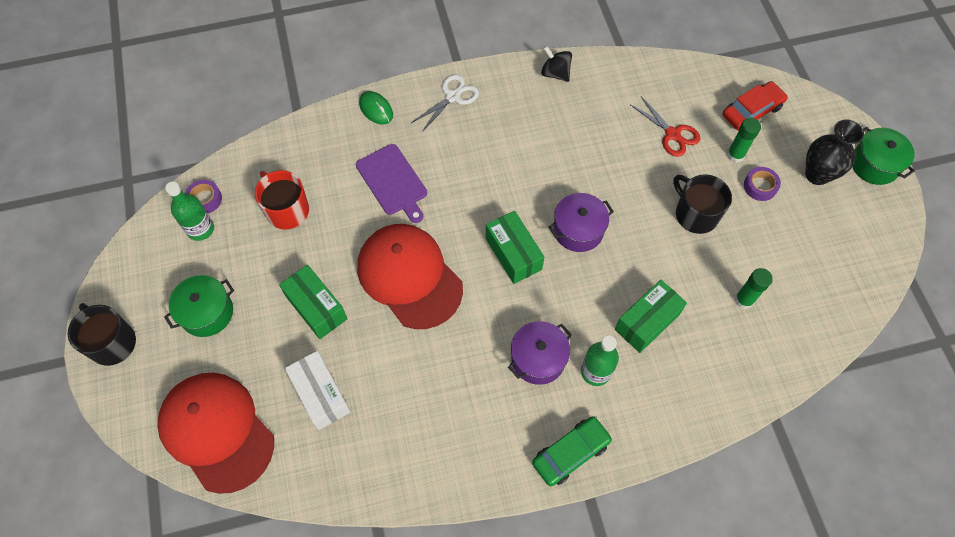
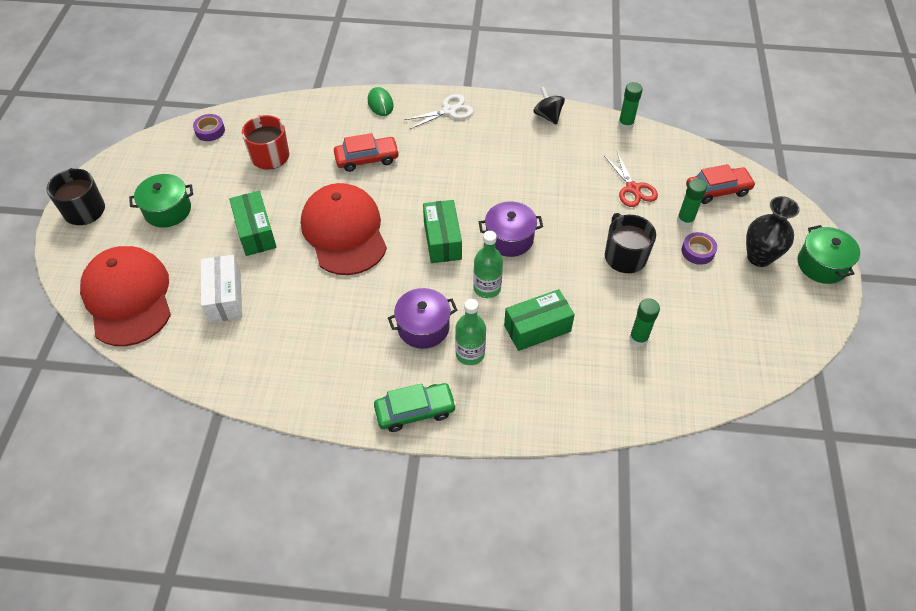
camera: 20 degrees right, 10 degrees down
(200, 229) = (195, 150): green bottle -> green bottle (487, 288)
(393, 182) = (367, 159): purple cutting board -> red car
(636, 60) = (625, 124): none -> green glue stick

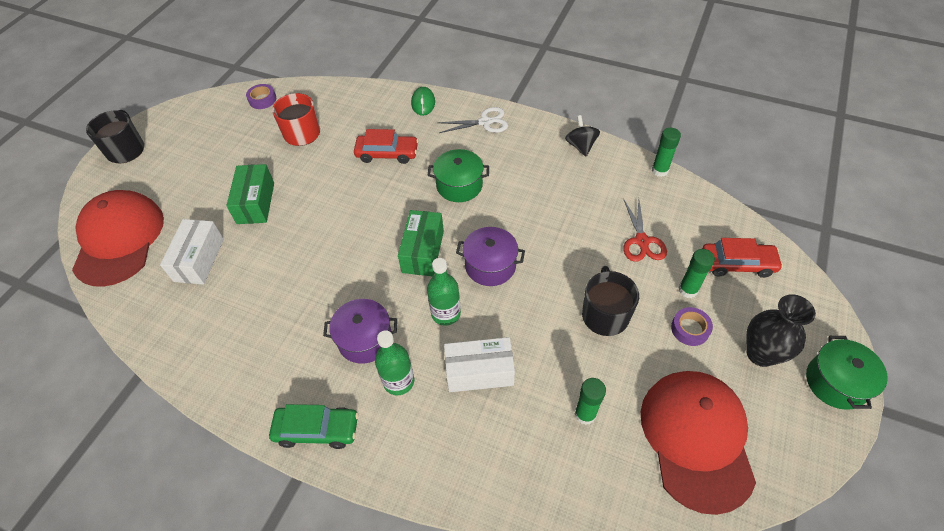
camera: 20 degrees right, 0 degrees up
(167, 210) = (192, 165): green pot -> green pot (459, 185)
(344, 232) = (334, 221): red cap -> red cap (696, 439)
(537, 328) = (479, 372): green box -> white box

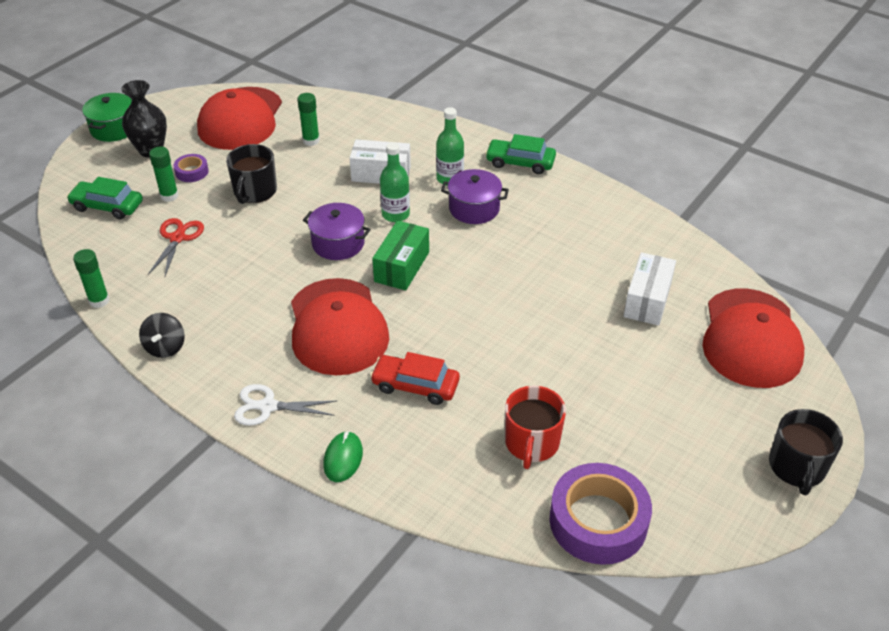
camera: 170 degrees left, 10 degrees down
(256, 203) = (590, 352): green box -> none
(262, 100) = (598, 521): purple tape -> purple tape, size x2.13
(459, 185) = (337, 327): green pot -> red cap
(737, 264) = (107, 206): red car -> green car

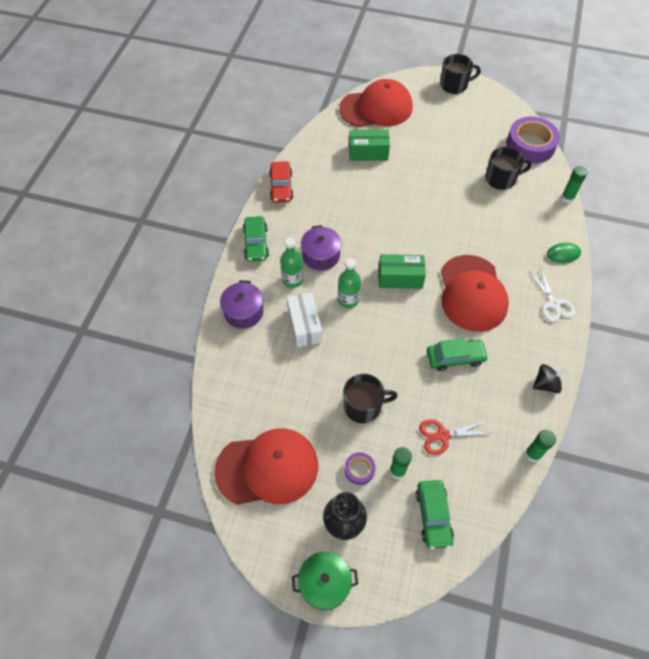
camera: 110 degrees left, 15 degrees up
(259, 279) = (455, 357): none -> green car
(311, 141) = (279, 393): green glue stick -> green glue stick (567, 198)
(337, 327) = (472, 293): red cap -> red cap turned 120 degrees clockwise
(338, 243) = (395, 323): purple pot -> purple pot (243, 312)
(415, 385) = (494, 238): red car -> red car (281, 186)
(531, 443) = (501, 179): red mug -> black mug
(647, 300) = (368, 152): white box -> green box

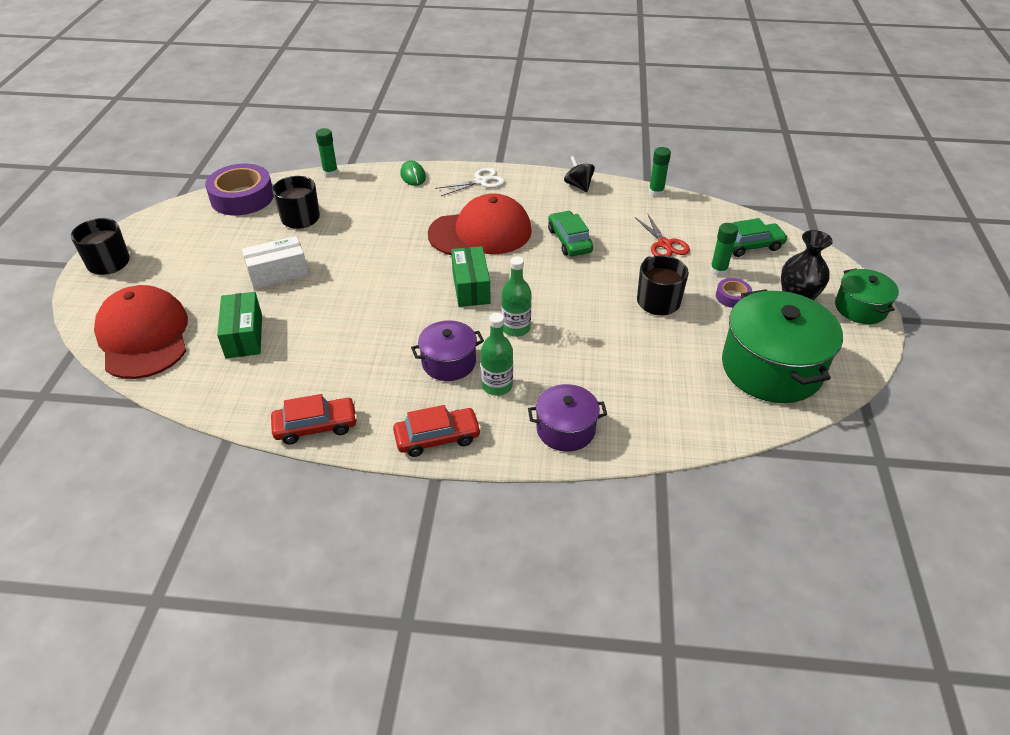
camera: 100 degrees left, 15 degrees down
(256, 243) = (437, 438): green car -> red car
(267, 468) = (771, 368): red cap -> green pot
(304, 325) = (568, 363): white box -> white box (278, 273)

